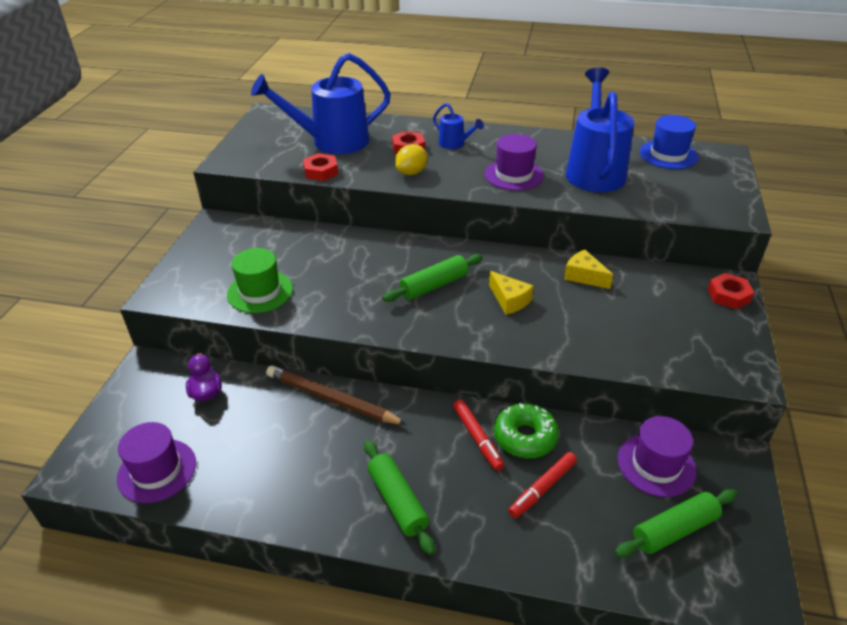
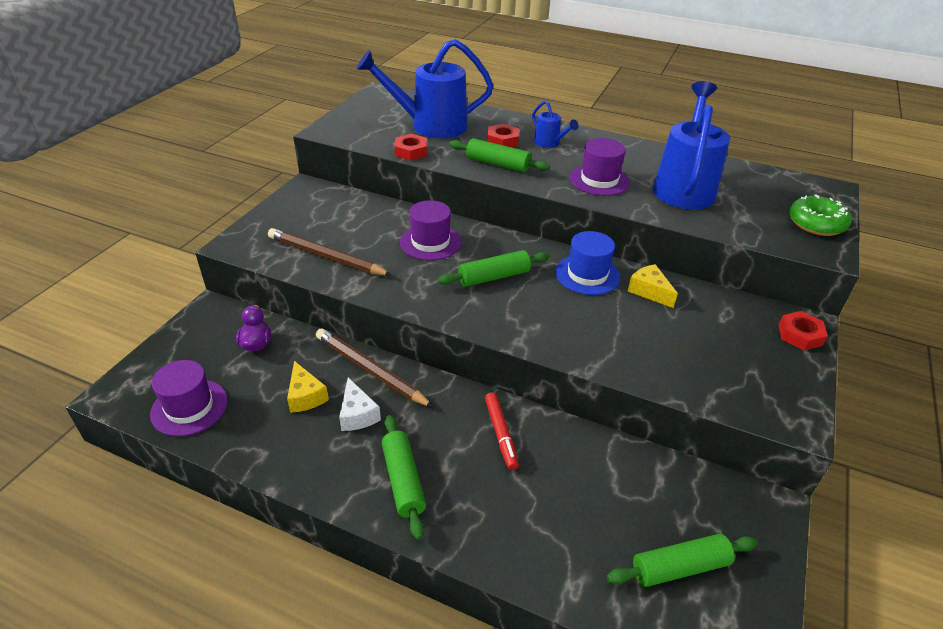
camera: 10 degrees right, 0 degrees up
(260, 292) = (326, 256): green hat -> brown pencil
(332, 445) = (357, 414): none -> white cheese
(411, 172) = (498, 164): yellow lemon -> green rolling pin
(509, 300) = (565, 303): yellow cheese -> yellow cheese (305, 396)
(525, 437) = (549, 442): green donut -> green donut (816, 223)
(542, 488) = (552, 497): red marker -> none
(656, 464) = (679, 496): purple hat -> purple hat (430, 242)
(668, 155) = (768, 182): blue hat -> blue hat (587, 274)

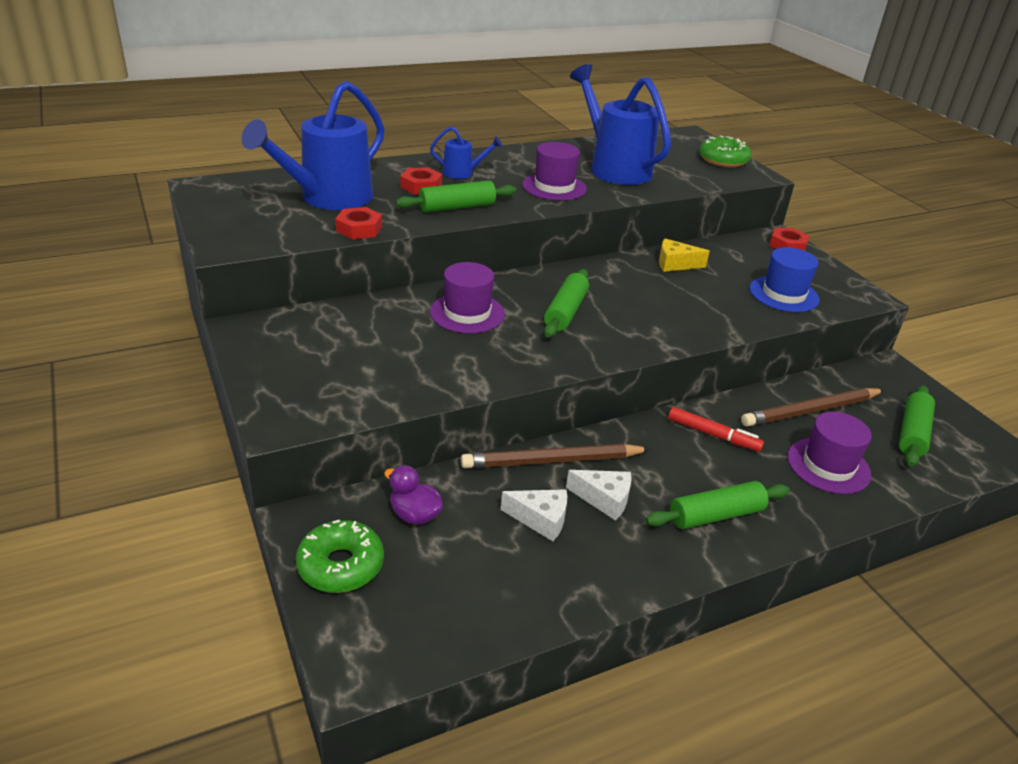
camera: 50 degrees left, 5 degrees down
(188, 342) = (341, 565): none -> green donut
(189, 407) = (459, 613): purple hat -> purple hat (828, 466)
(305, 396) = (541, 519): yellow cheese -> white cheese
(326, 256) = (399, 377): brown pencil -> brown pencil (811, 411)
(403, 480) = (716, 515): green rolling pin -> green rolling pin turned 45 degrees counterclockwise
(587, 274) = (621, 274): blue hat -> blue hat (783, 294)

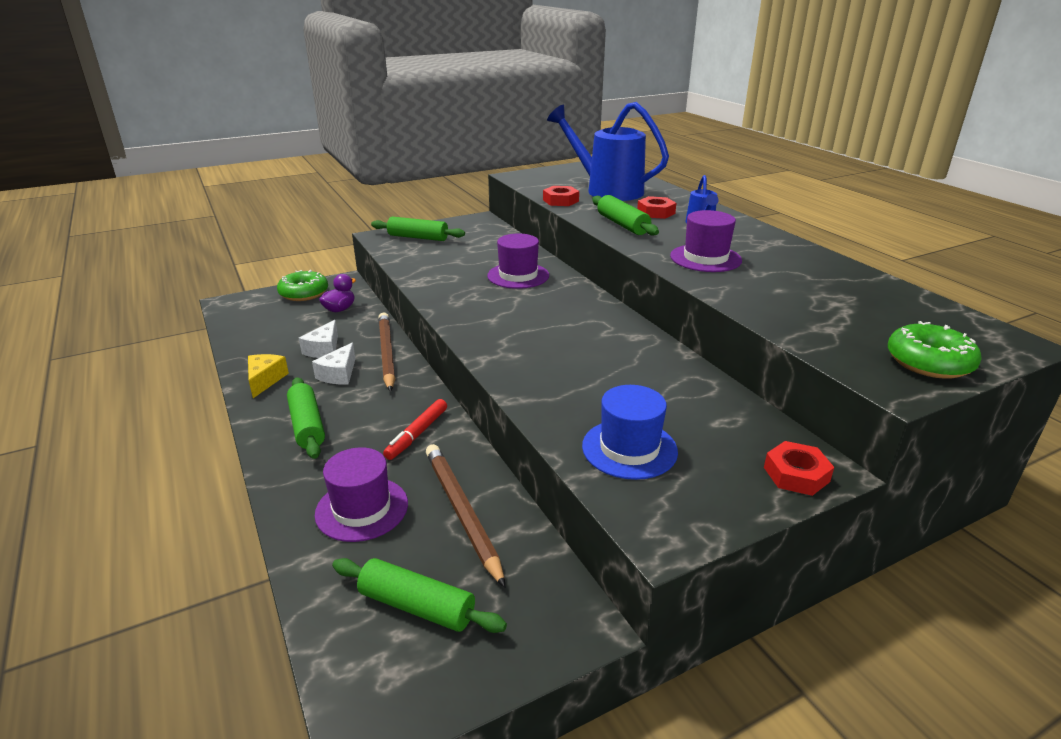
camera: 90 degrees right, 5 degrees down
(565, 312) = (533, 312): green rolling pin -> green rolling pin (418, 237)
(614, 168) = (797, 287): blue watering can -> none
(675, 264) = (667, 373): yellow cheese -> yellow cheese (265, 380)

